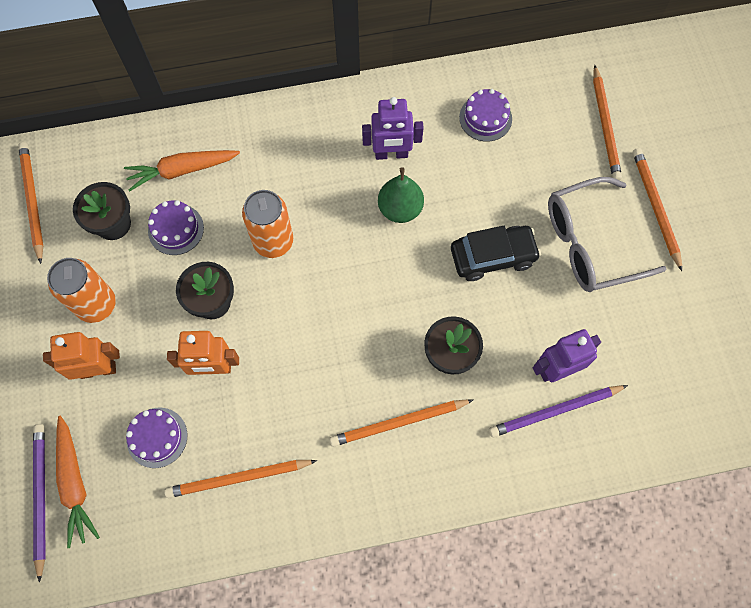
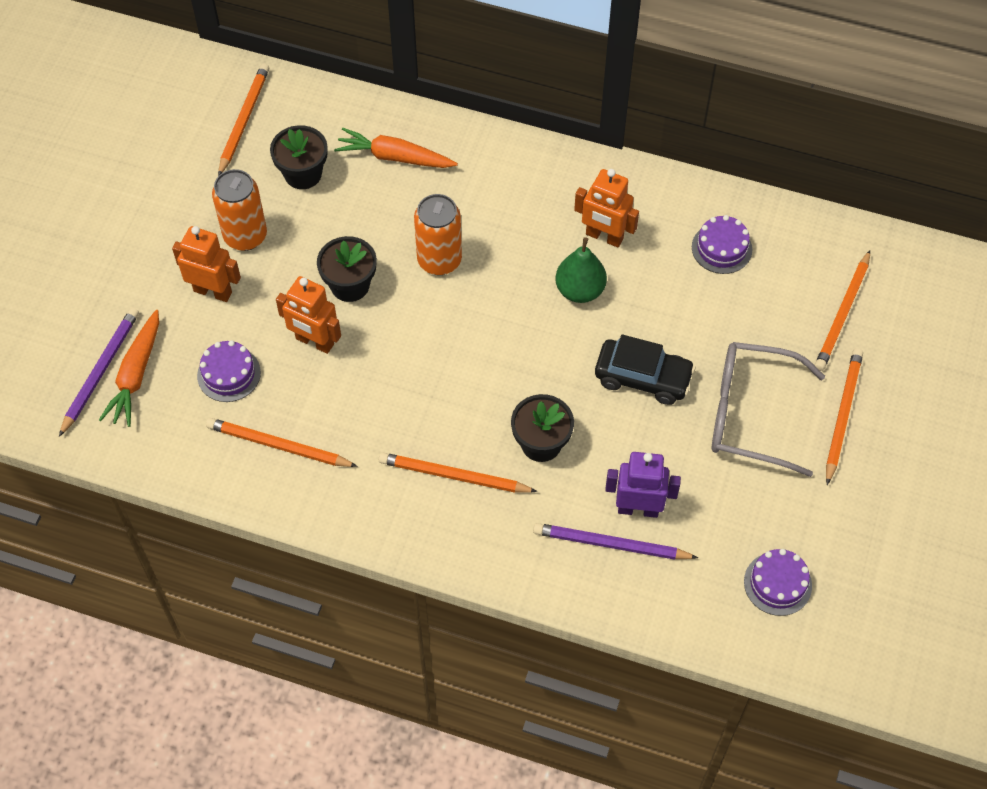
camera: 30 degrees right, 10 degrees down
(176, 229) = (356, 206): purple cake -> purple cake (777, 583)
(391, 154) = (604, 237): purple robot -> orange robot

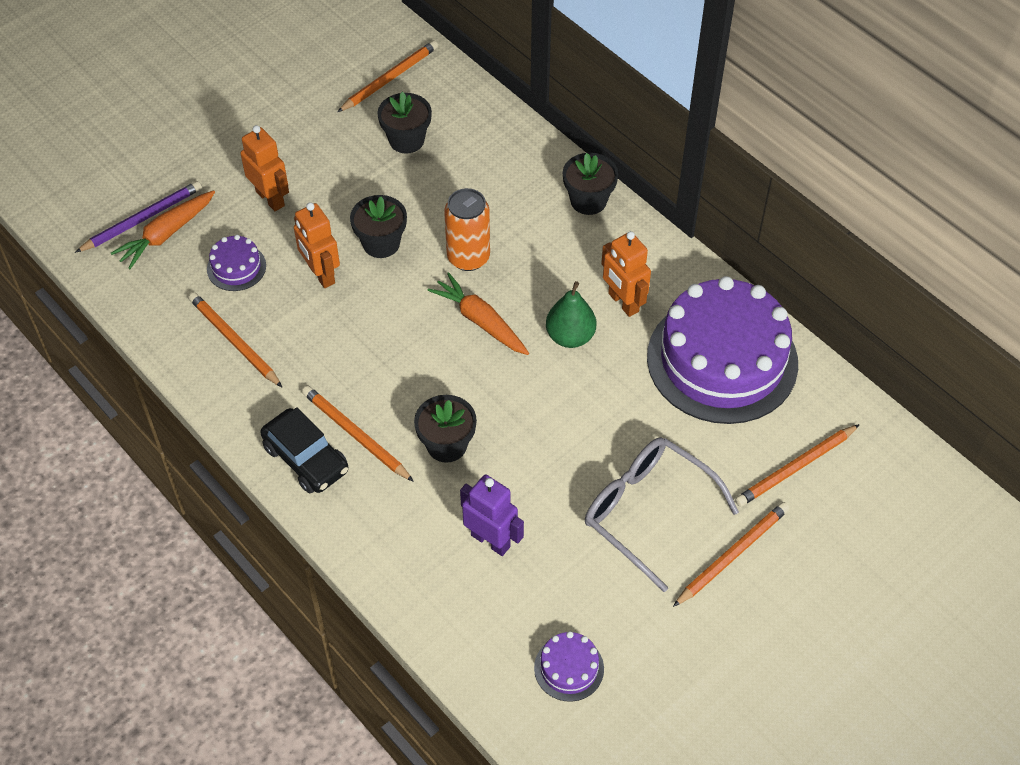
camera: 30 degrees right, 5 degrees down
(245, 236) = (326, 168): orange can -> none
(394, 157) = (490, 159): orange carrot -> orange carrot (480, 321)
(510, 156) = (588, 201): none -> black flower pot
(611, 545) = (446, 558): purple pencil -> none
(643, 378) = (573, 434): black car -> black car (306, 459)
(721, 248) = (722, 360): purple cake -> purple cake, size x2.45

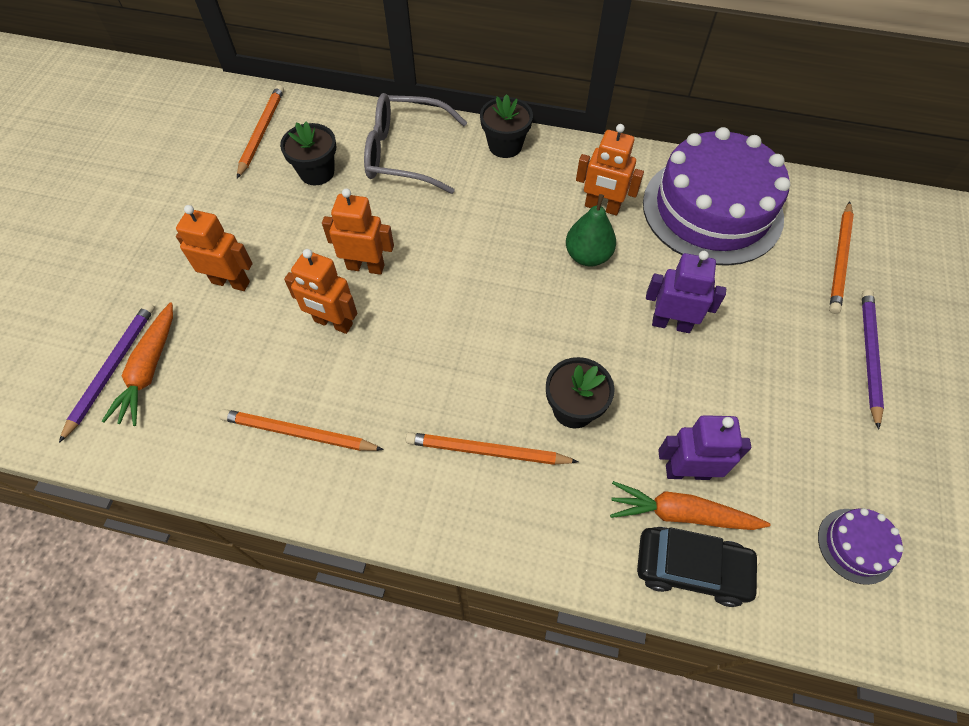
camera: 35 degrees left, 5 degrees up
(236, 267) = (246, 361): purple cake -> none
(306, 459) = (461, 505): black car -> black car (691, 569)
(381, 243) = (365, 267): black flower pot -> orange robot
(468, 257) = (450, 238): orange can -> none
(480, 321) = (506, 284): orange carrot -> orange carrot (681, 513)
(587, 430) = (671, 324): none -> purple robot
(647, 511) = (777, 362): grey glasses -> grey glasses (404, 154)
(732, 554) = (868, 356): orange pencil -> purple pencil

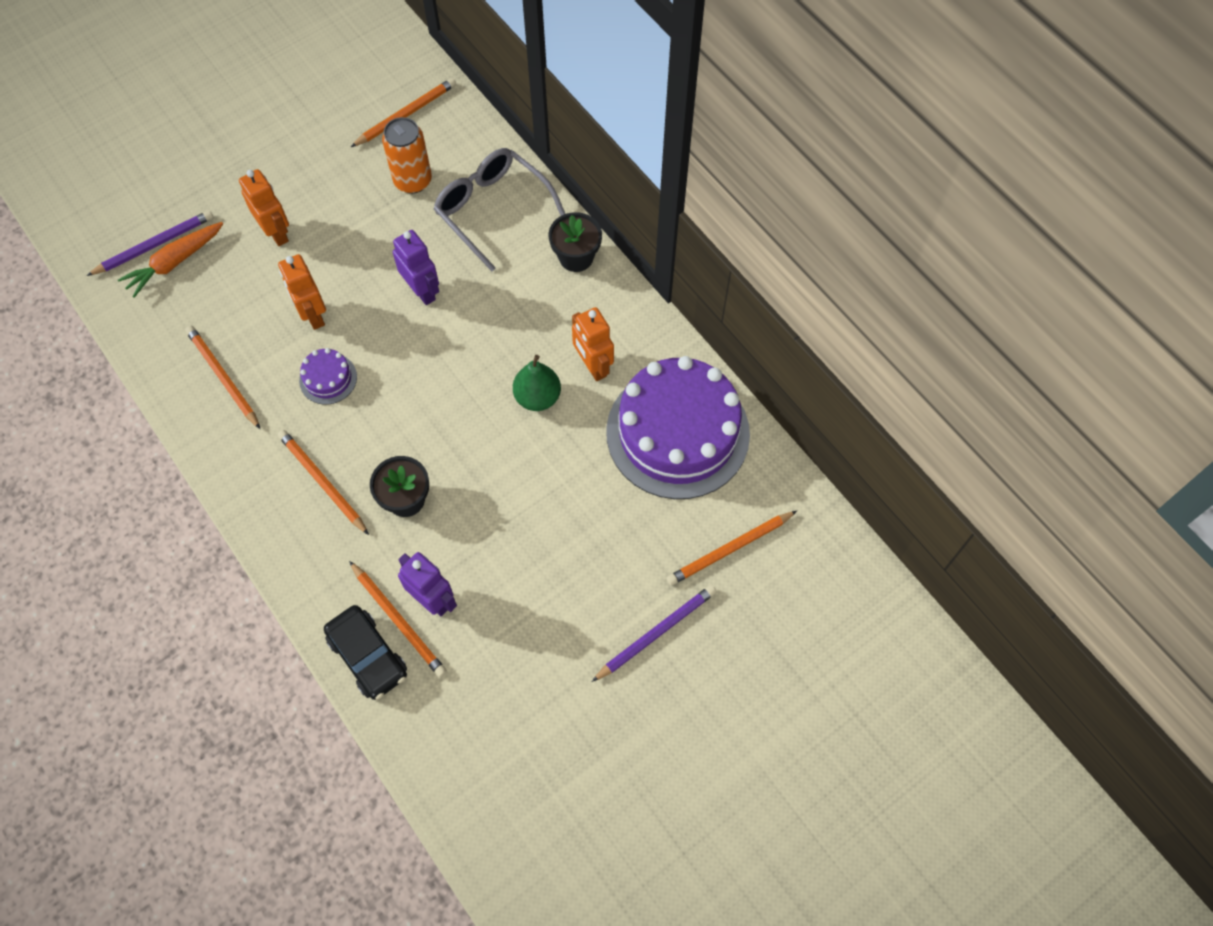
camera: 40 degrees right, 5 degrees up
(317, 172) = (413, 181): black flower pot -> orange can
(365, 267) = (374, 287): orange robot -> none
(671, 324) = (539, 495): purple robot -> purple robot (422, 291)
(681, 513) = (399, 620): orange carrot -> orange pencil
(856, 545) = (486, 734): purple cake -> purple cake (328, 378)

